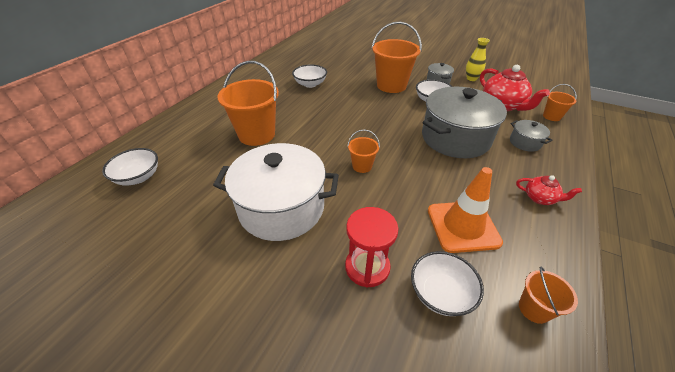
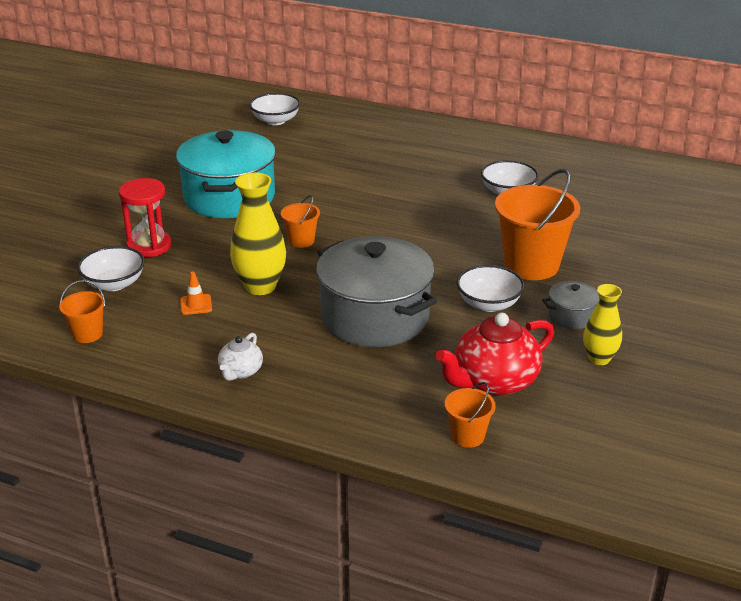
camera: 85 degrees right, 10 degrees down
(257, 134) = (359, 168): orange bucket -> none
(281, 208) = (229, 197): white pot -> turquoise pot
(429, 188) = (260, 286): none -> yellow vase
(463, 226) = (196, 305): orange traffic cone -> orange traffic cone, size x0.43
(525, 142) = (372, 384): grey pot -> none
(540, 198) = (240, 371): red teapot -> white teapot

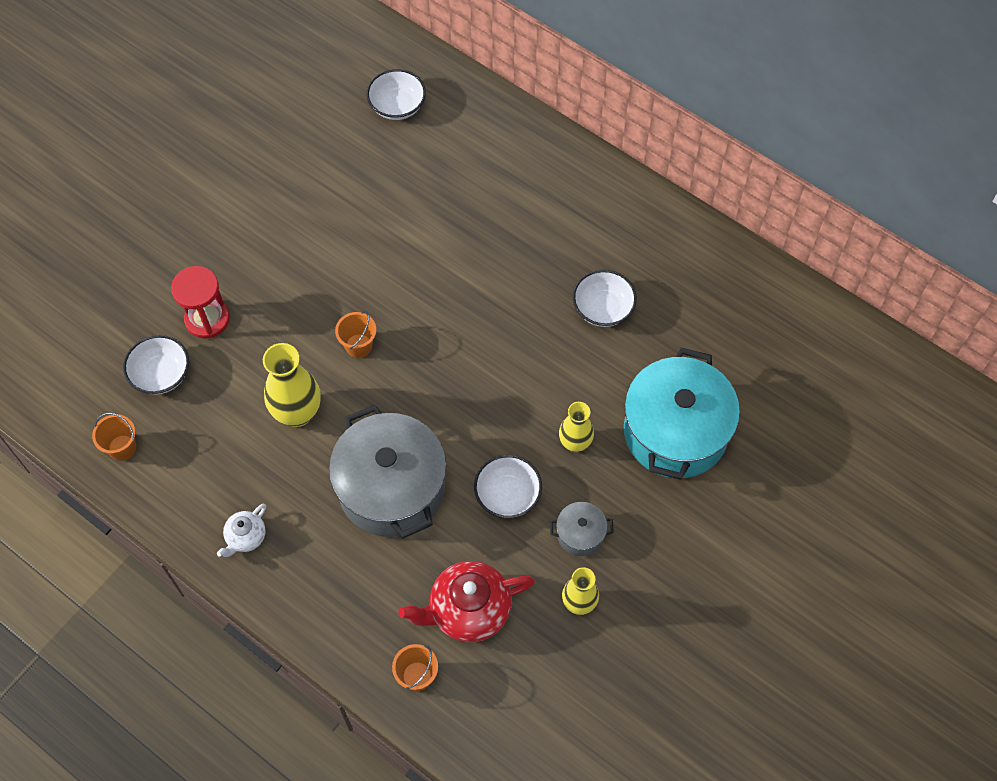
camera: 15 degrees right, 30 degrees up
(196, 305) = (230, 427): orange traffic cone -> none
(229, 197) = (307, 249): turquoise pot -> turquoise pot (675, 431)
(531, 265) = (575, 443): orange bucket -> yellow vase

